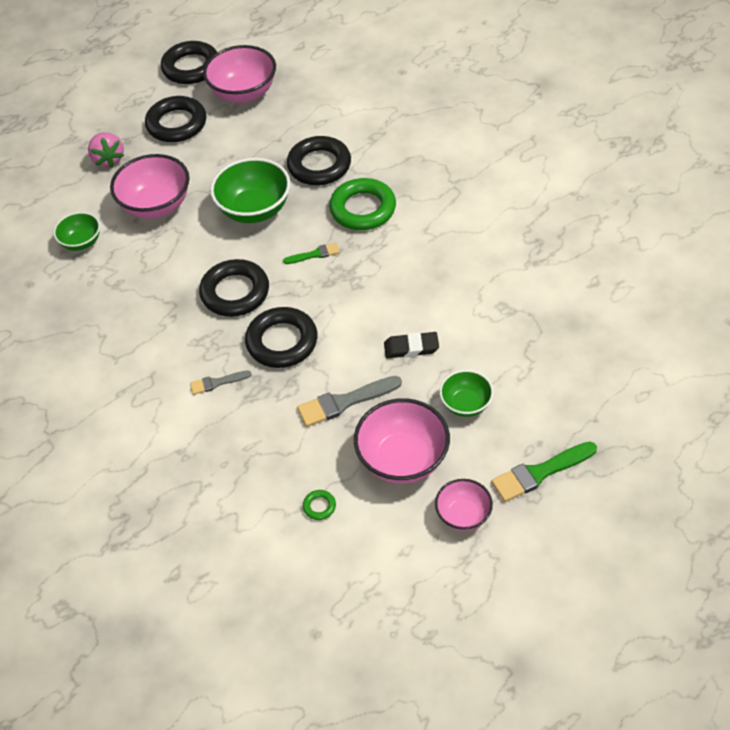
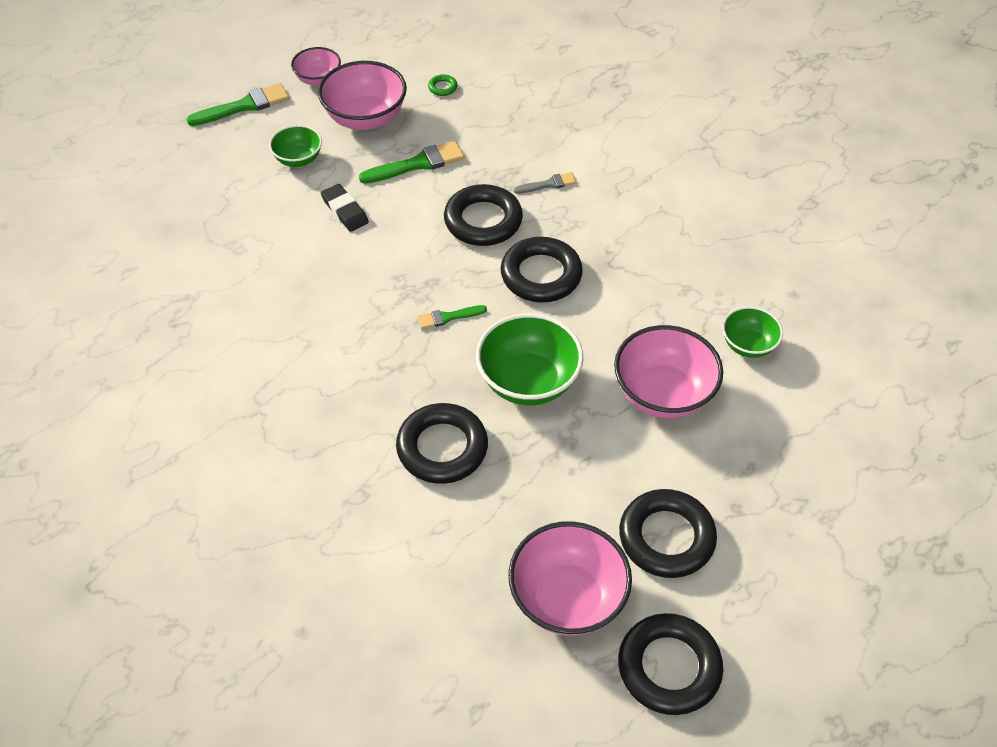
camera: 175 degrees right, 0 degrees up
(108, 159) = (754, 474): pink strawberry -> none
(344, 402) = (417, 164): grey brush -> green brush
(363, 209) = (385, 376): green ring -> none
(411, 347) = (345, 211): black eraser -> black eraser turned 60 degrees clockwise

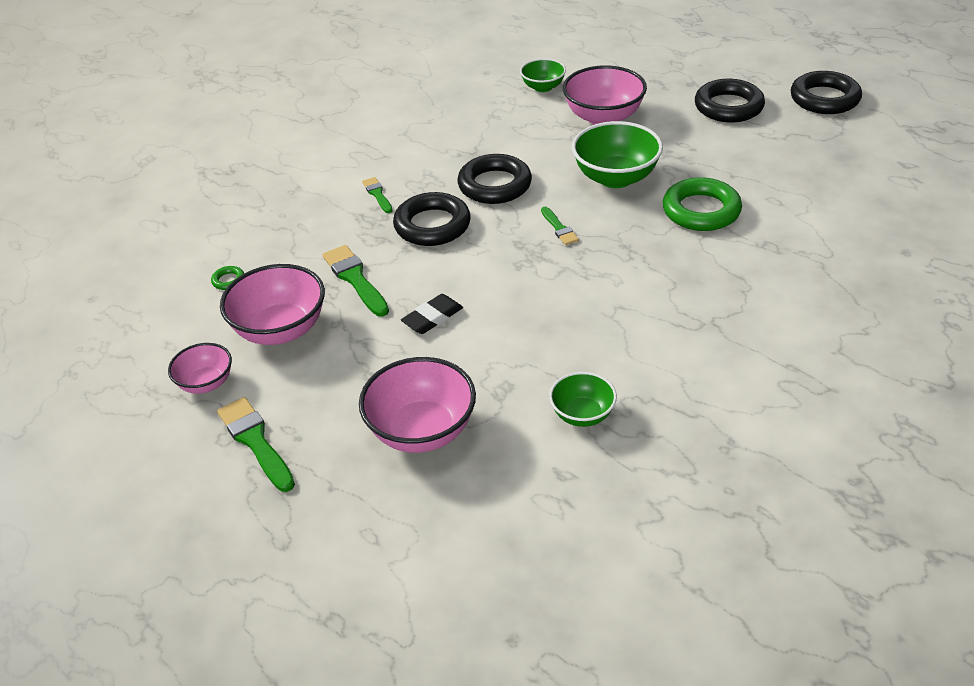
camera: 95 degrees left, 10 degrees down
(298, 159) = (353, 370): green bowl -> green bowl (582, 415)
(442, 448) = (701, 211): black ring -> green ring
(548, 184) = (377, 194): grey brush -> green brush
(567, 598) = (799, 140): pink bowl -> pink bowl (422, 431)

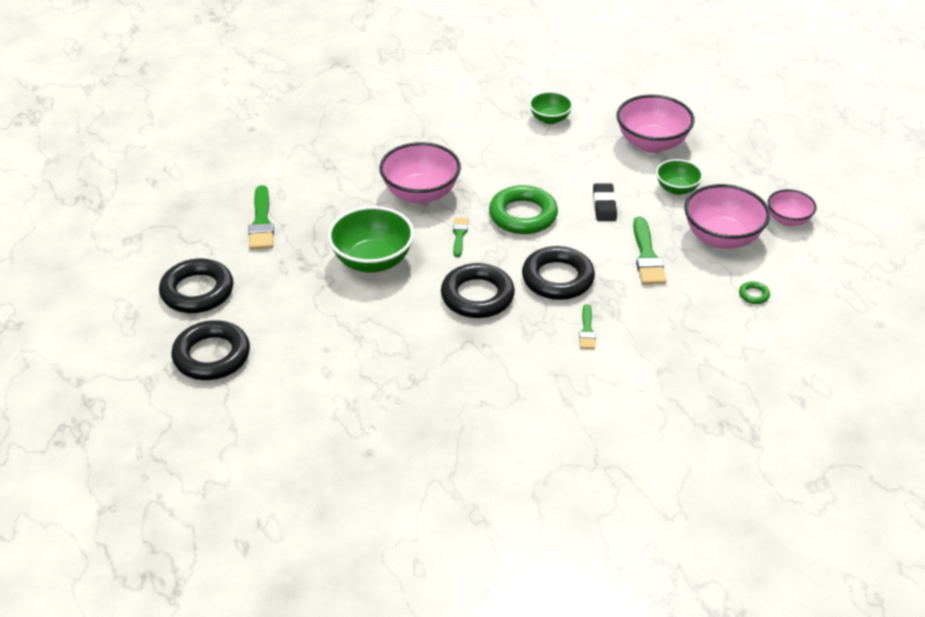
camera: 155 degrees left, 0 degrees up
(255, 441) = (761, 173): green brush -> green brush (261, 222)
(432, 317) = (604, 205): black eraser -> black eraser turned 75 degrees counterclockwise
(543, 87) = (331, 398): green bowl -> green bowl (677, 189)
(603, 117) = (315, 329): pink bowl -> pink bowl (420, 193)
(701, 211) = (341, 207): green ring -> green ring (523, 215)
(824, 99) = (111, 263): black ring -> black ring (212, 356)

